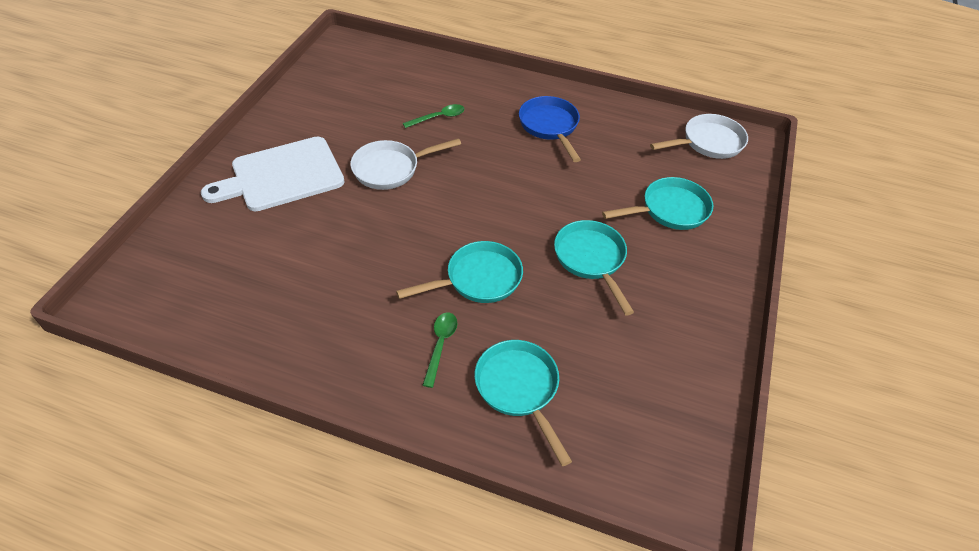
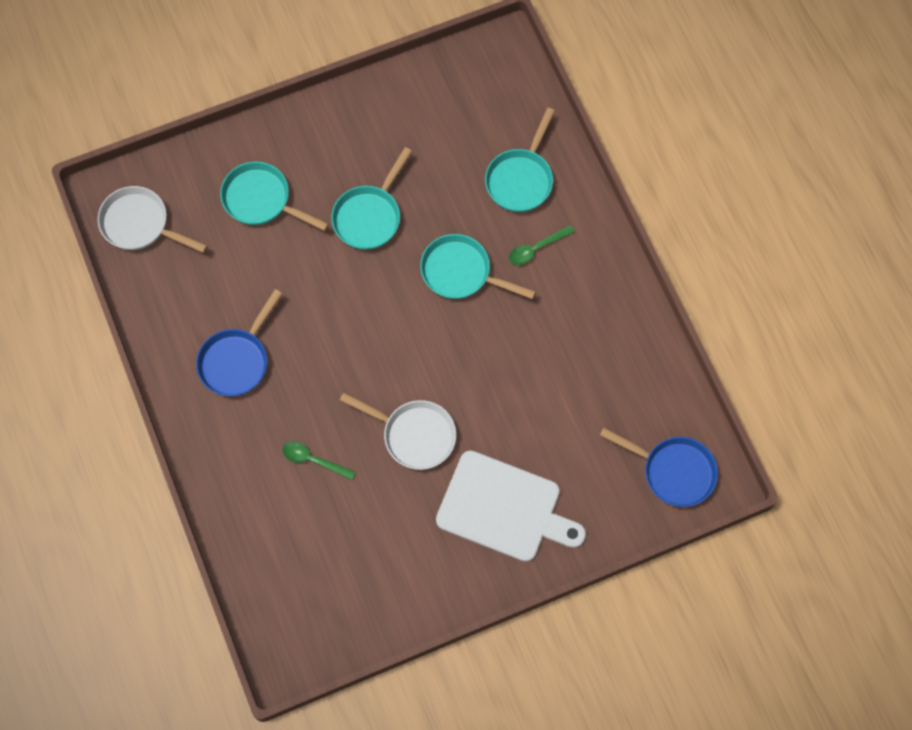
camera: 130 degrees left, 20 degrees up
(159, 282) = (673, 471): none -> blue pan

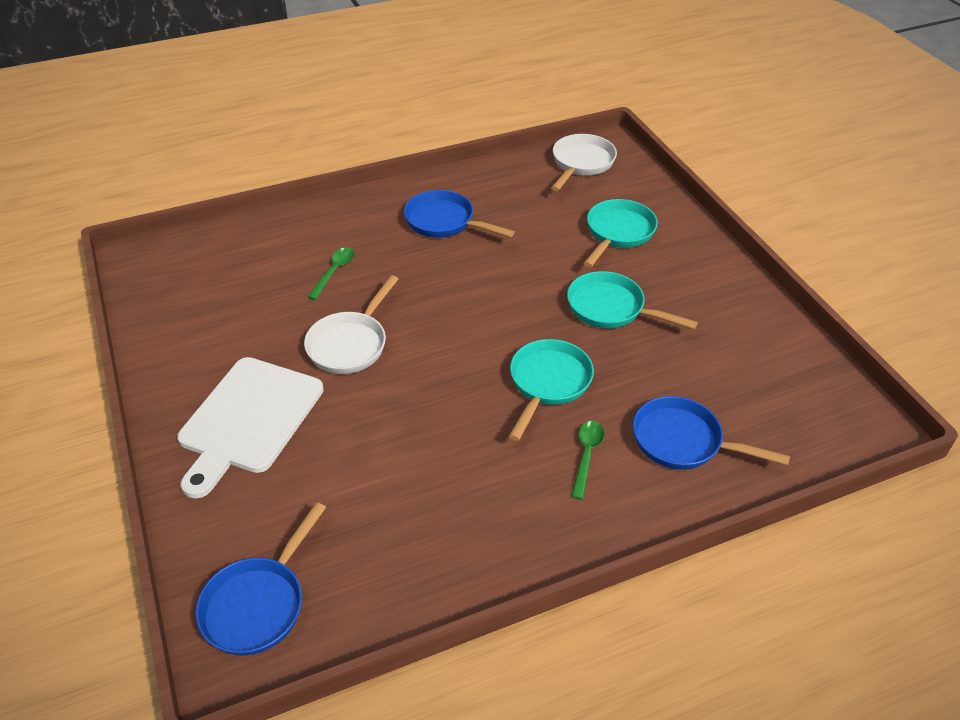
camera: 90 degrees right, 25 degrees down
(521, 179) = (683, 441): turquoise pan -> blue pan
(536, 248) = (586, 455): green spoon -> green spoon turned 45 degrees clockwise

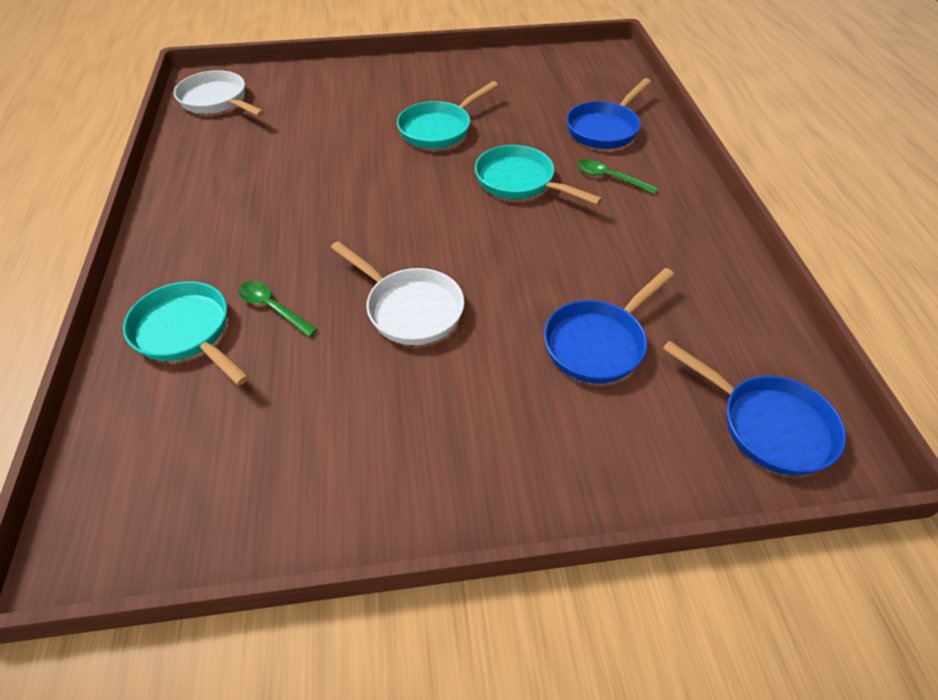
camera: 75 degrees left, 5 degrees up
(248, 419) = (502, 416): white cutting board -> none
(444, 222) = (242, 205): blue pan -> blue pan (598, 343)
(618, 233) = (339, 104): turquoise pan -> turquoise pan (186, 333)

